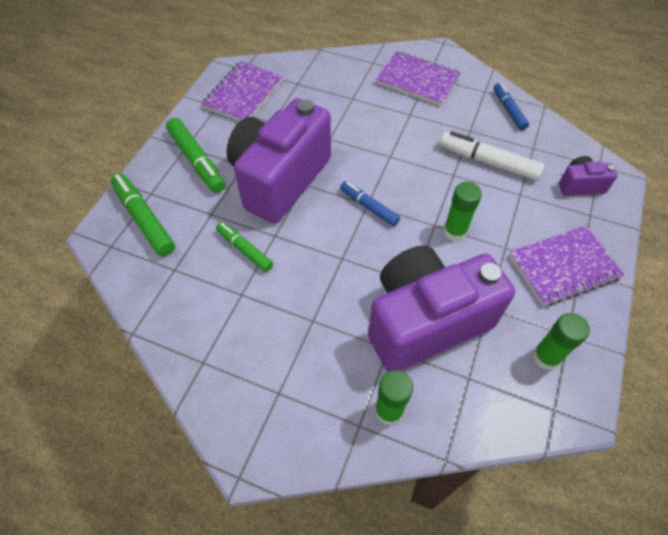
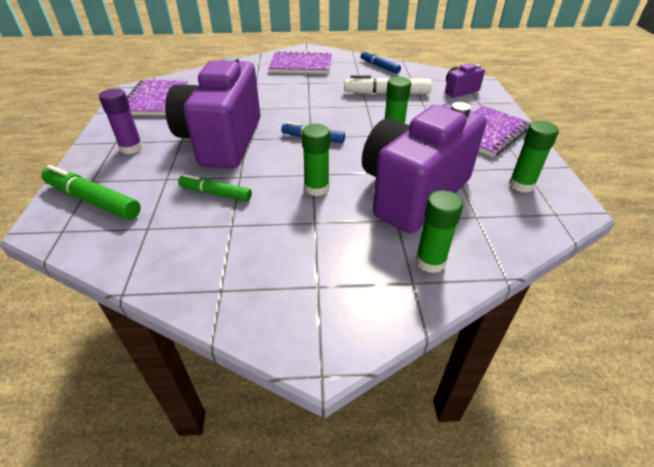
camera: 25 degrees left, 15 degrees down
(197, 161) = (131, 148): green marker -> purple glue stick
(336, 279) = (316, 188): none -> green glue stick

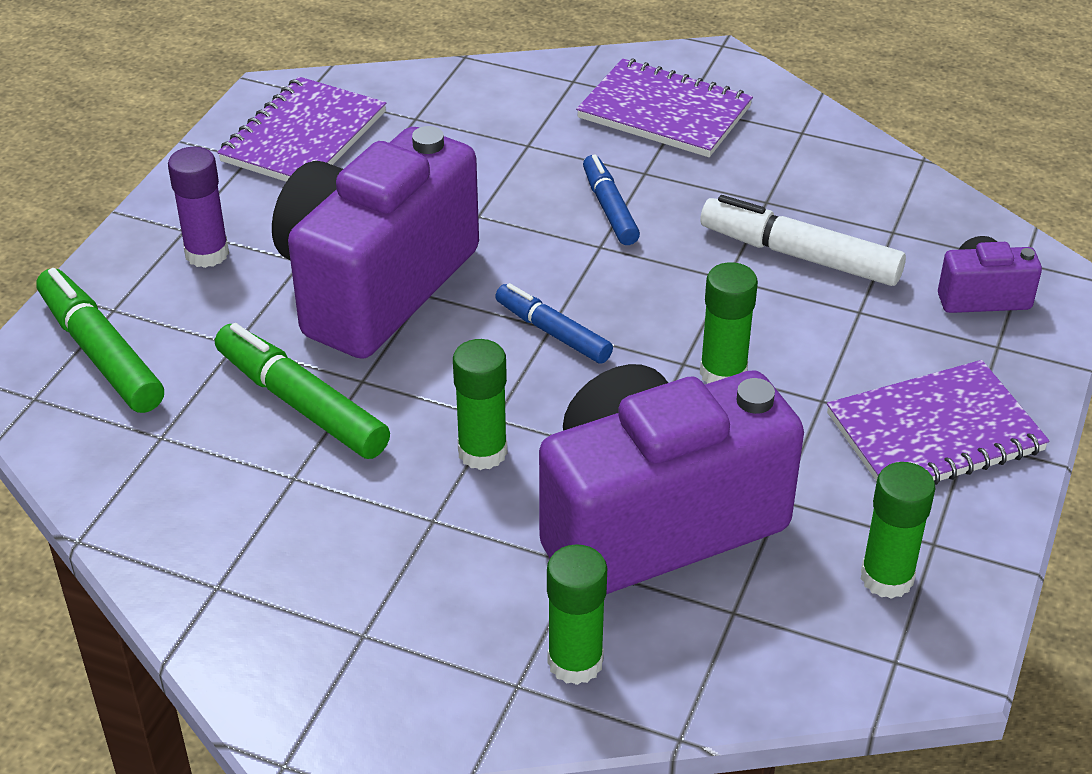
camera: 25 degrees right, 0 degrees up
(215, 193) = (301, 404): green marker -> green marker, size x1.55
(379, 66) = (848, 166): blue marker -> blue marker (609, 208)

